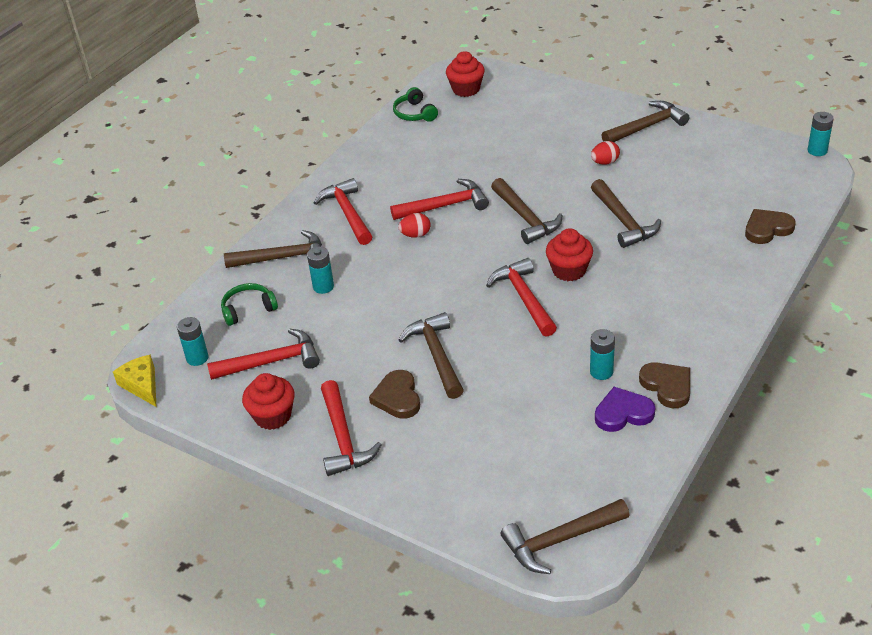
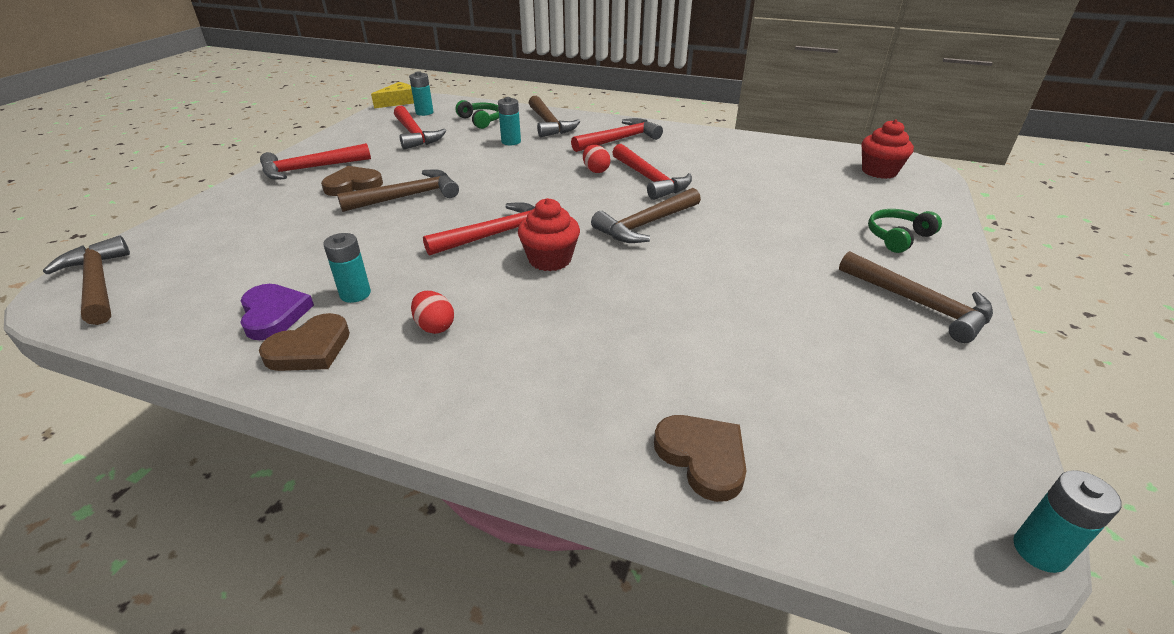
camera: 75 degrees right, 5 degrees down
(273, 416) = (349, 142): red cupcake -> none
(414, 113) = (806, 151): green headphones -> green headphones (897, 237)
(605, 162) = (796, 272): red egg -> red egg (435, 326)
(623, 221) = (665, 294): brown hammer -> none

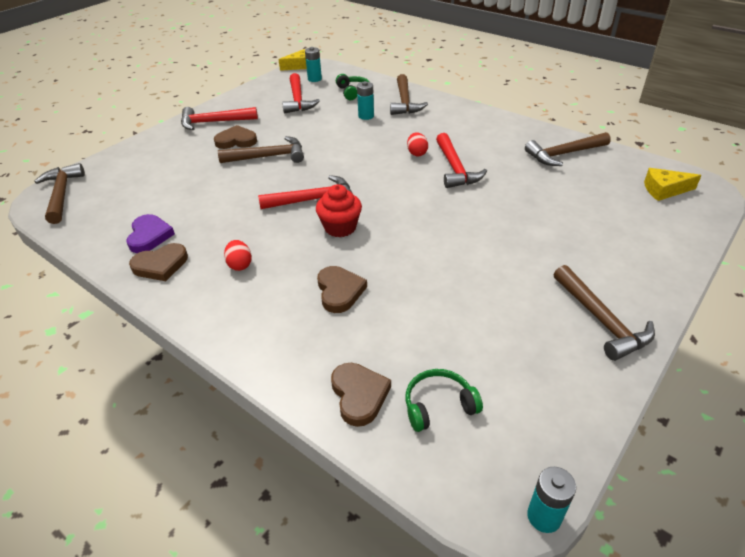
camera: 20 degrees right, 5 degrees up
(355, 294) = (202, 230): turquoise battery -> none
(594, 332) = (339, 291): none -> brown heart
(619, 140) = (453, 125): red hammer -> none
(646, 224) = (427, 209): brown hammer -> brown hammer (564, 154)
(879, 171) = (664, 190): red cupcake -> yellow cheese
(897, 237) = (630, 257): green headphones -> green headphones (438, 405)

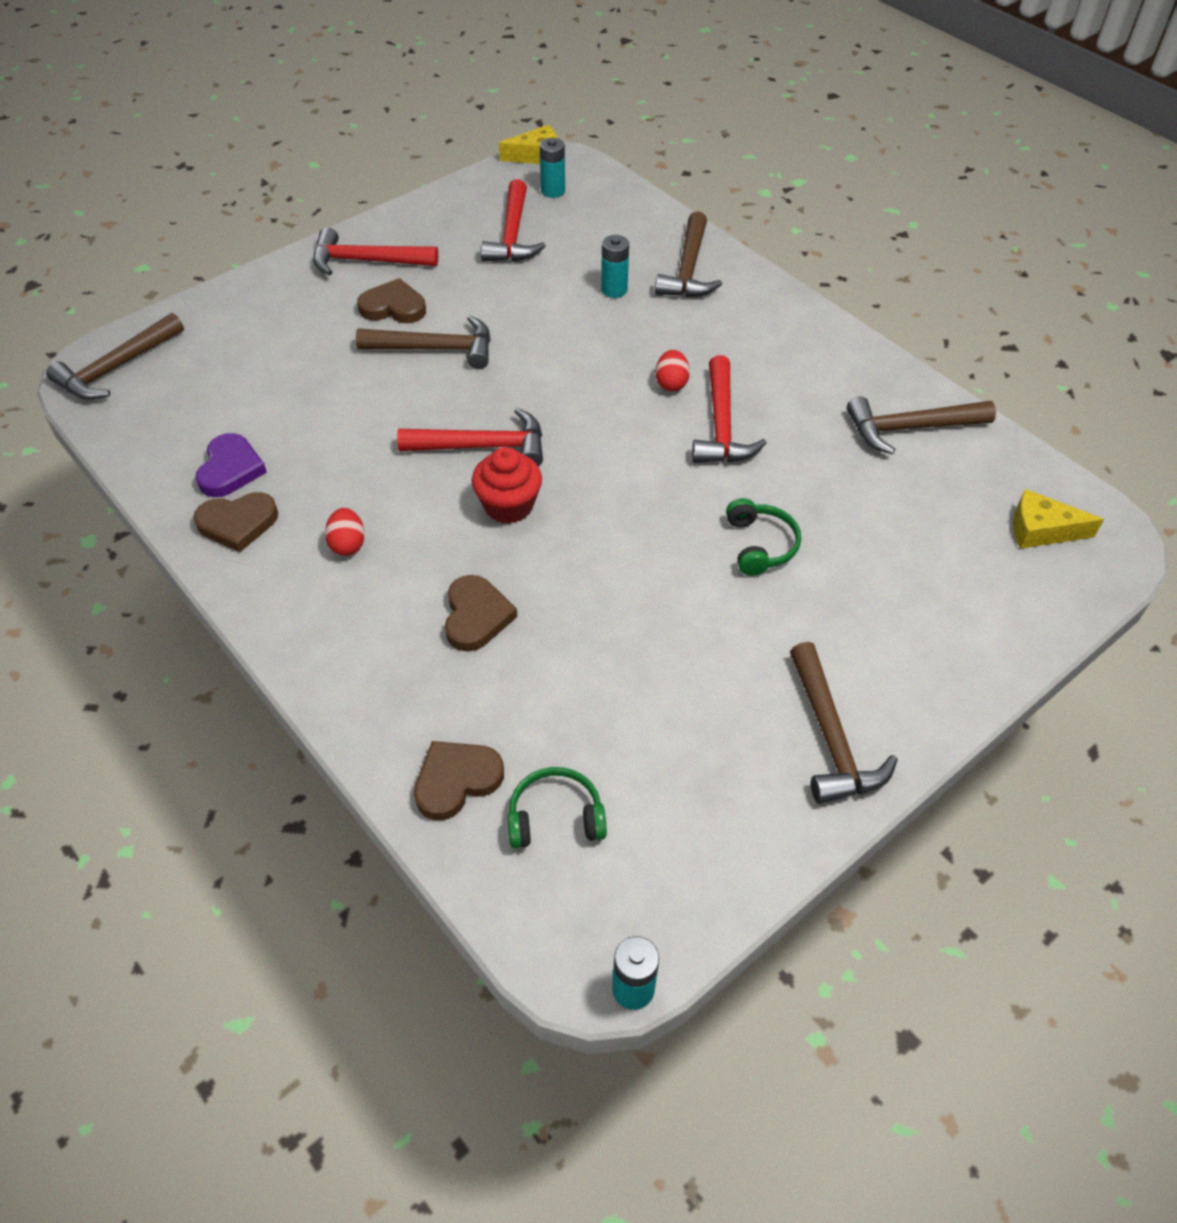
camera: 10 degrees right, 10 degrees up
(62, 194) = (116, 368): brown hammer -> brown hammer turned 135 degrees counterclockwise
(353, 92) = (609, 232): green headphones -> green headphones (760, 545)
(359, 395) = (456, 780): brown heart -> brown heart turned 120 degrees counterclockwise

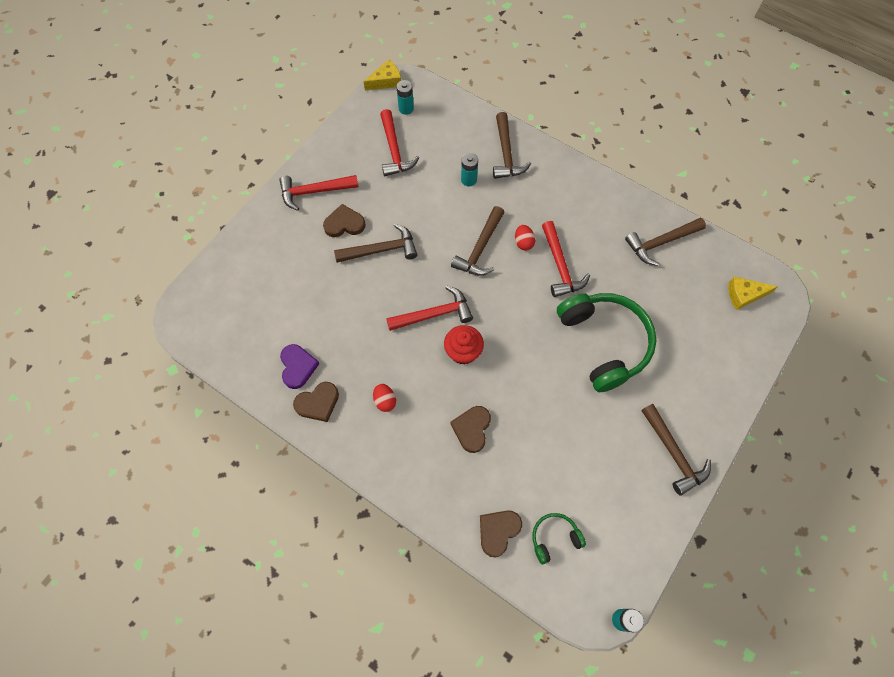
camera: 15 degrees left, 15 degrees up
(116, 368) = (197, 311): brown hammer -> brown hammer (480, 248)
(476, 616) = (472, 429): brown heart -> brown heart turned 150 degrees counterclockwise
(760, 545) = (604, 343): green headphones -> green headphones, size x2.17

